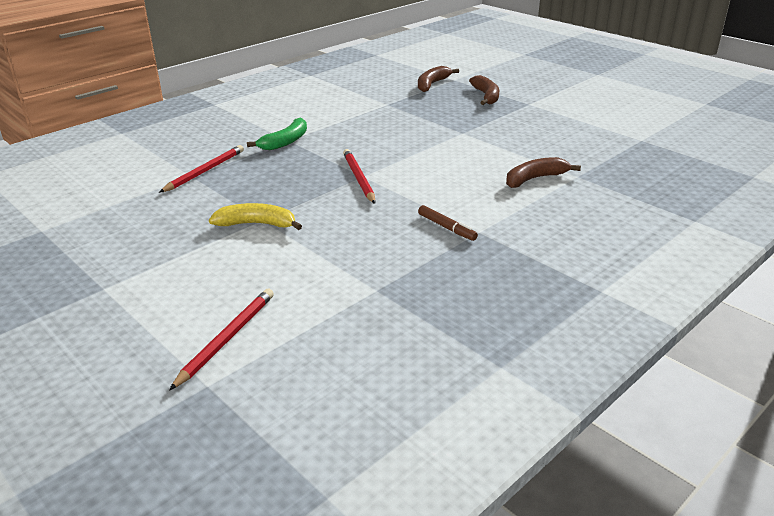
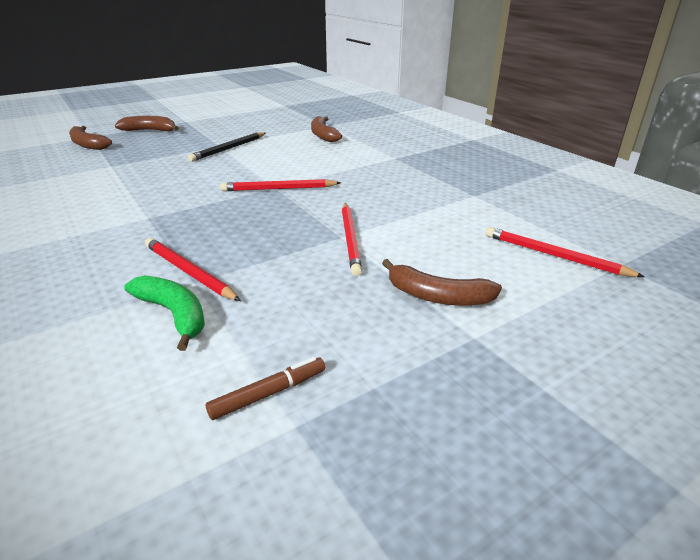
camera: 80 degrees left, 0 degrees up
(161, 270) = (437, 296): none -> brown banana
(257, 224) = (350, 239): yellow banana -> red pencil
(285, 142) = (151, 219): green banana -> green banana (174, 315)
(447, 227) = (386, 166): brown marker -> brown marker (268, 393)
(455, 139) = (229, 149): none -> black pencil

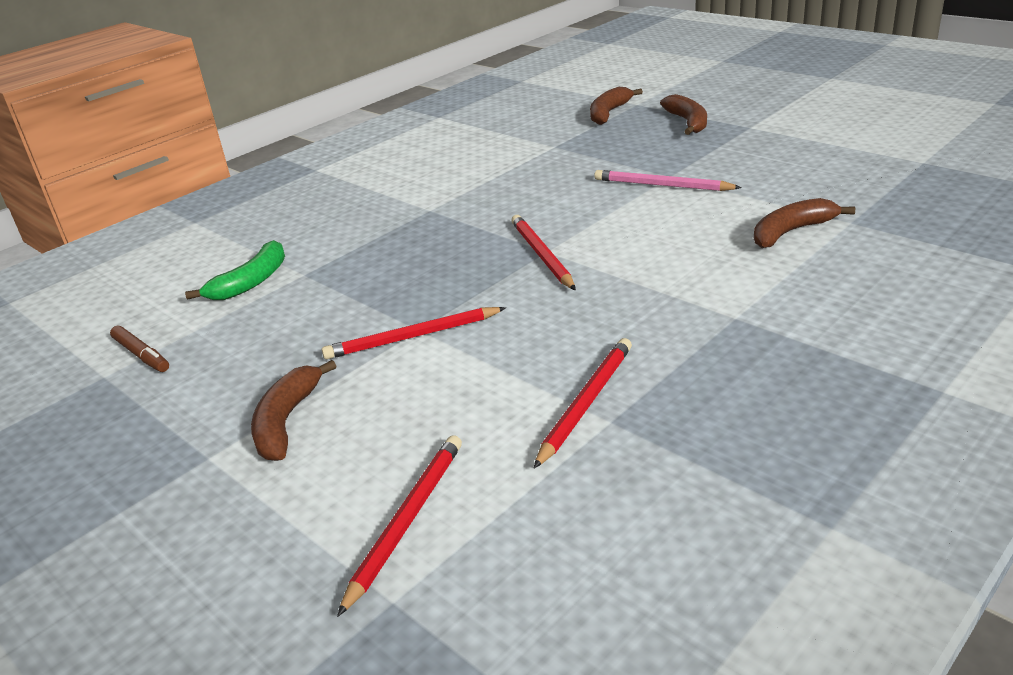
camera: 80 degrees right, 0 degrees up
(188, 272) = (321, 266): red pencil -> red pencil (585, 403)
(229, 149) = (662, 185): black pencil -> pink pencil

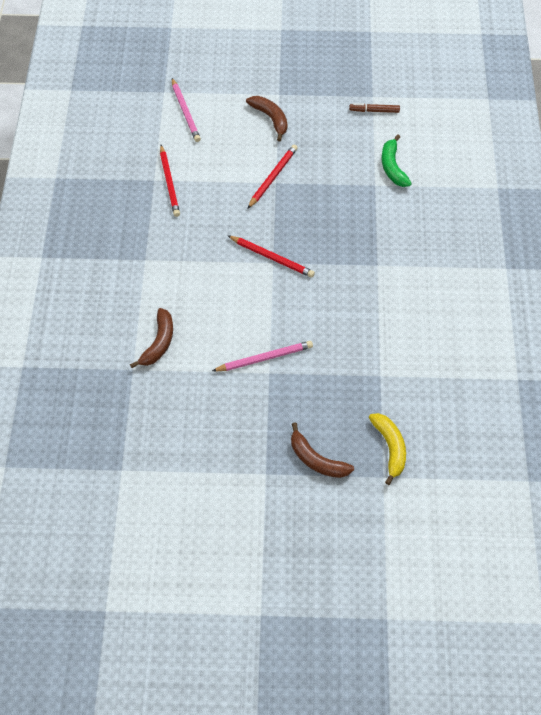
camera: 135 degrees right, 25 degrees up
(406, 521) = (185, 112): red pencil -> pink pencil
(609, 113) = (390, 448): brown banana -> yellow banana

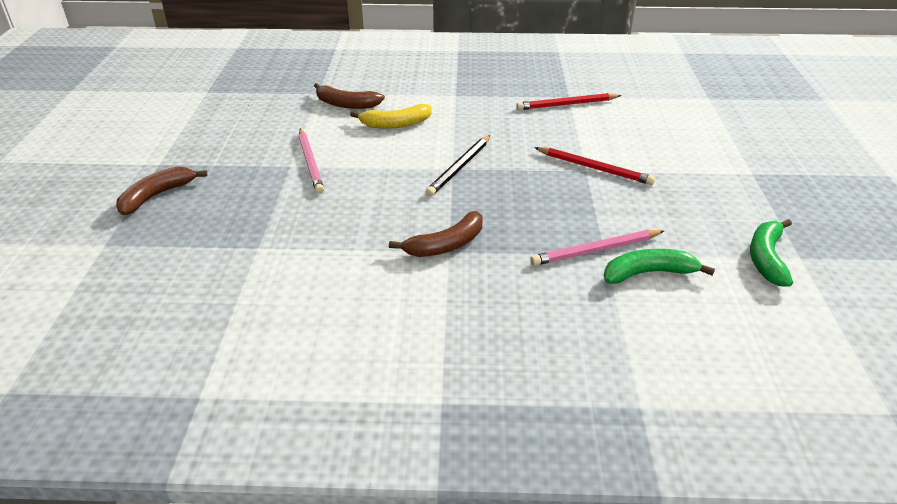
camera: 90 degrees right, 20 degrees down
(185, 112) = (683, 111): pink pencil -> pink pencil (596, 250)
(271, 119) = (700, 167): brown banana -> brown banana (445, 245)
(272, 257) = (460, 167): red pencil -> black pencil
(374, 111) = (767, 258): brown marker -> green banana
(390, 448) = (142, 251): yellow banana -> yellow banana (395, 124)

